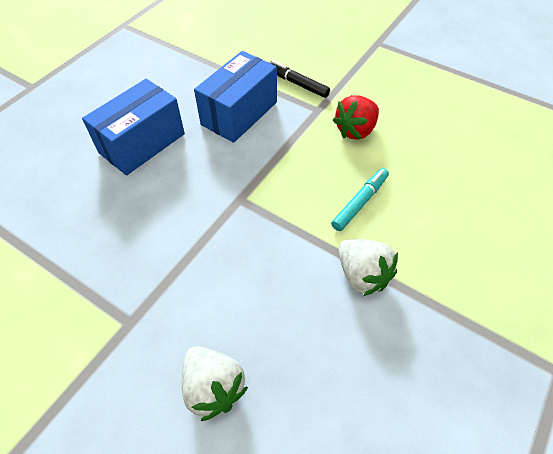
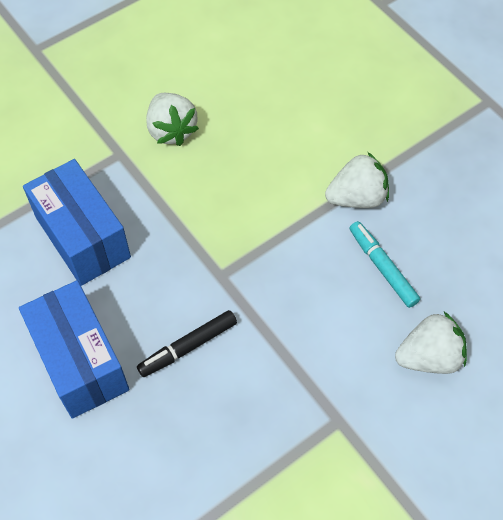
camera: 70 degrees left, 5 degrees up
(297, 84) = (62, 158): black marker -> black marker (188, 347)
(355, 130) = (171, 130): red strawberry -> white strawberry
(360, 202) = (272, 166): turquoise marker -> turquoise marker (382, 267)

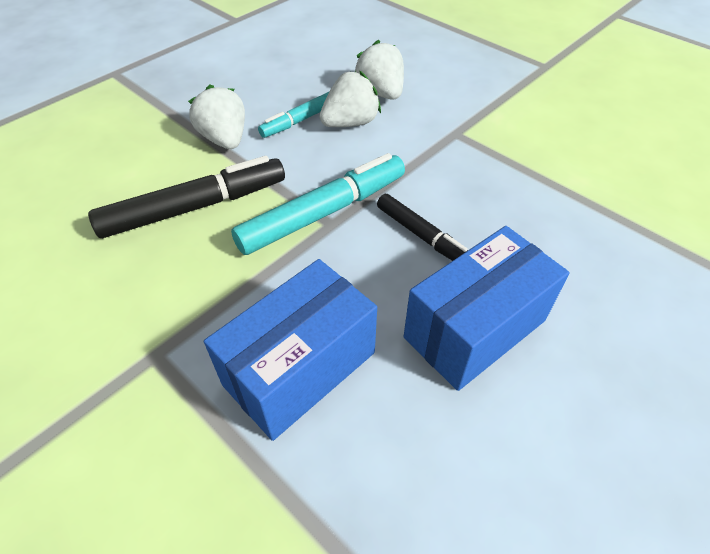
camera: 100 degrees left, 10 degrees down
(171, 130) = (118, 302): white strawberry -> white strawberry (350, 123)
(235, 271) = (323, 213): none -> turquoise marker
(262, 174) = (195, 207): none -> black marker

